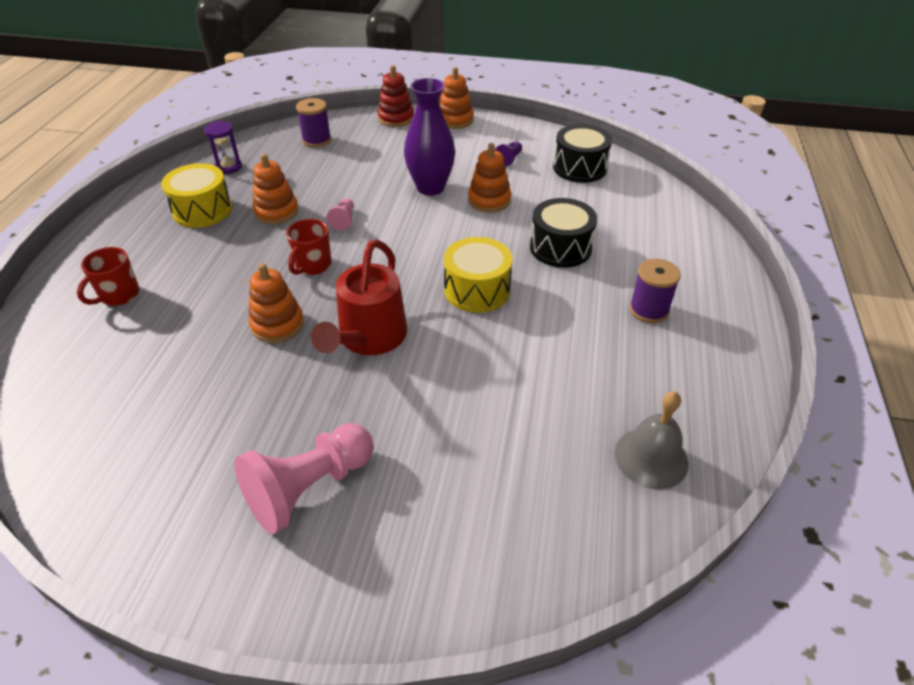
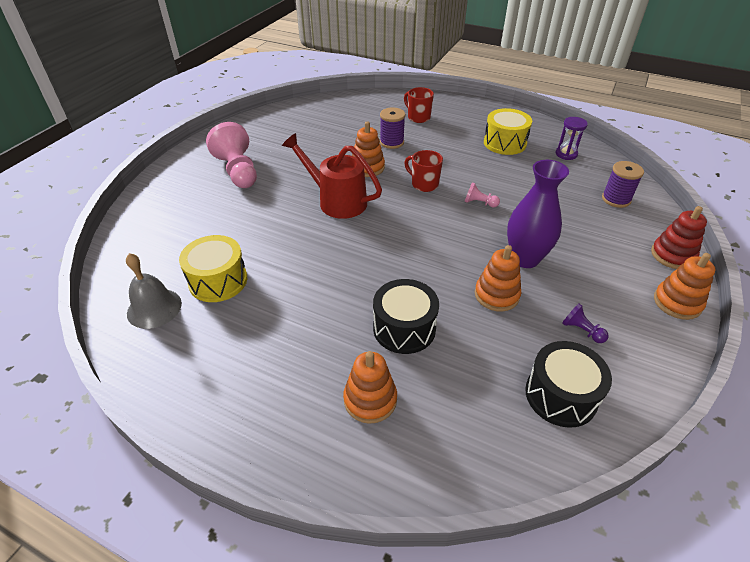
camera: 105 degrees right, 0 degrees up
(276, 211) = (497, 173): orange stacking toy -> orange stacking toy (370, 400)
(477, 290) = (365, 260): yellow drum -> yellow drum (218, 281)
(648, 310) = (290, 365): purple spool -> purple spool (391, 142)

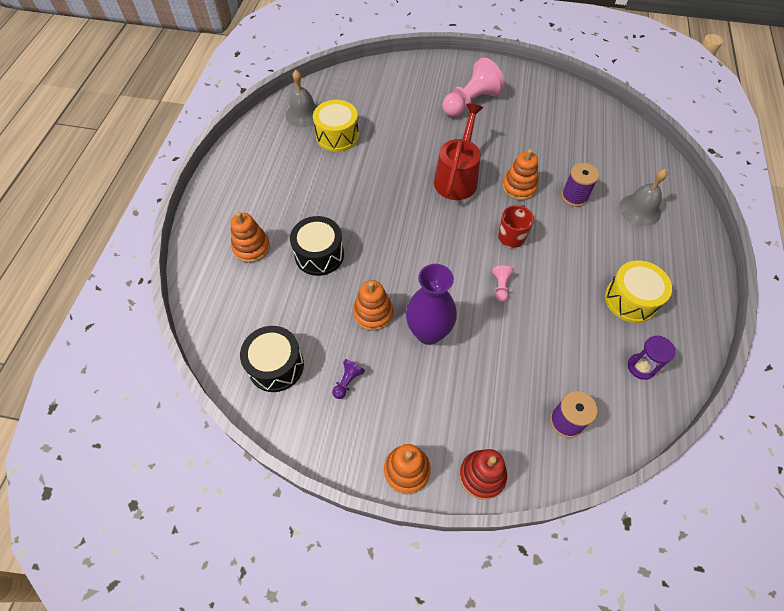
camera: 75 degrees right, 15 degrees up
(418, 117) = (639, 210): red mug -> grey bell

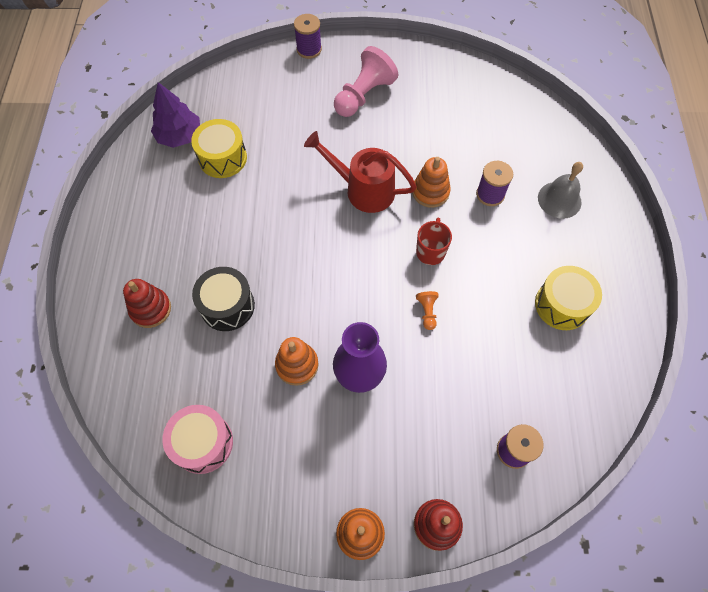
camera: 10 degrees left, 5 degrees up
(251, 247) = (150, 309): orange stacking toy -> red stacking toy
(276, 366) = (203, 443): black drum -> pink drum
(303, 114) = (179, 136): grey bell -> purple tree
(347, 381) = (283, 447): purple pawn -> none
(428, 61) = (309, 49): none -> purple spool
(457, 177) = (362, 189): red watering can -> red watering can turned 75 degrees counterclockwise
(500, 287) = (427, 312): pink pawn -> orange pawn
(641, 367) = (580, 378): purple hourglass -> none

